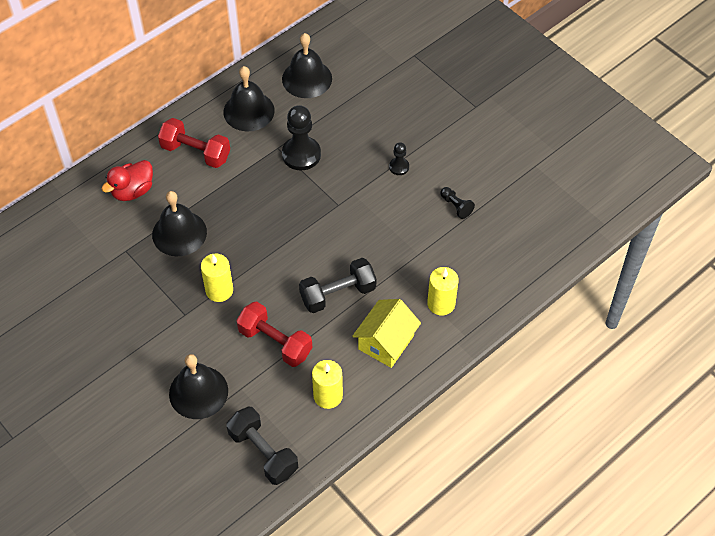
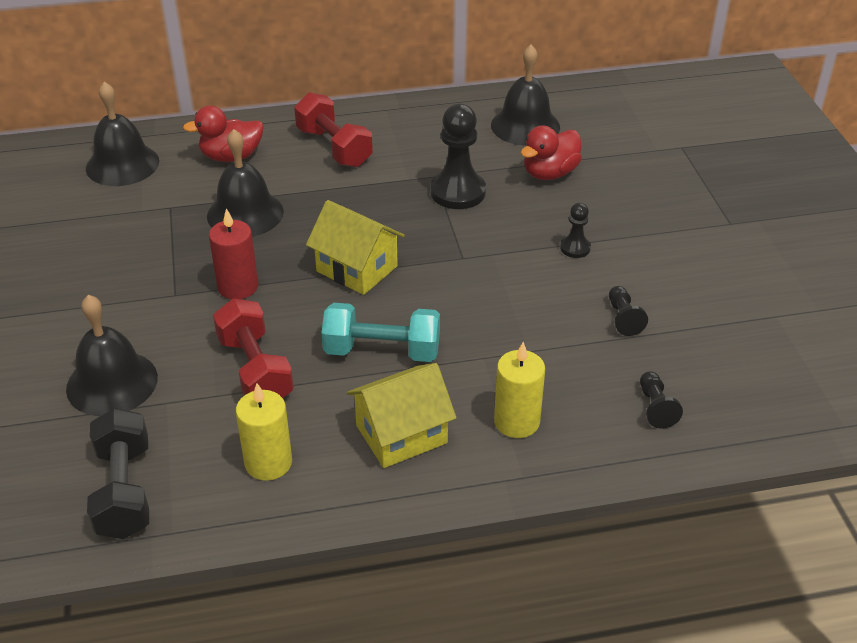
camera: 30 degrees right, 15 degrees down
(219, 290) = (238, 287): yellow candle -> red candle
(249, 111) = (429, 132): black bell -> black bell (122, 164)
(281, 243) = (357, 269): none -> yellow house
(338, 294) = (382, 351): black dumbbell -> turquoise dumbbell
(347, 113) = (550, 173): none -> red duck
(506, 259) = (655, 407): none -> black pawn

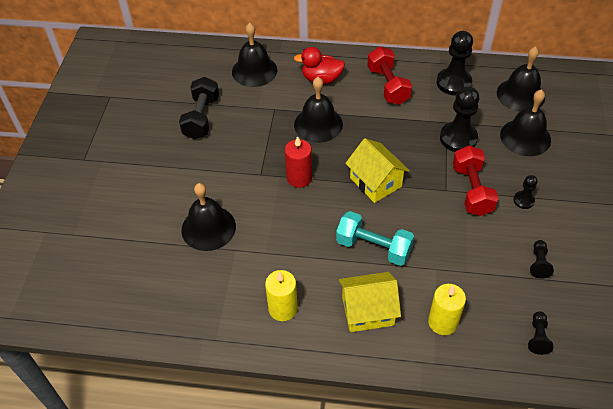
camera: 20 degrees right, 10 degrees up
(124, 491) = (196, 304): black dumbbell -> black dumbbell (201, 118)
(255, 370) = (293, 241): red dumbbell -> red dumbbell (472, 190)
(428, 128) = (453, 83): none -> black pawn
(550, 173) = (525, 137): red duck -> black bell

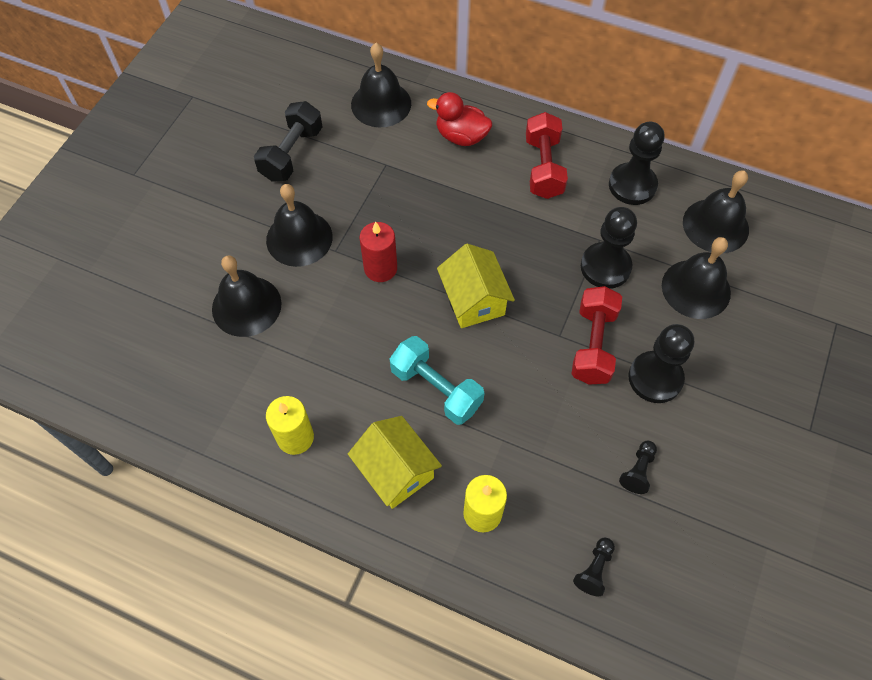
camera: 15 degrees right, 10 degrees up
(318, 124) = (432, 200): black bell -> black bell (299, 238)
(367, 311) = (396, 471): yellow house -> yellow house turned 45 degrees clockwise
(523, 200) = (655, 378): black pawn -> black pawn, size x1.94

